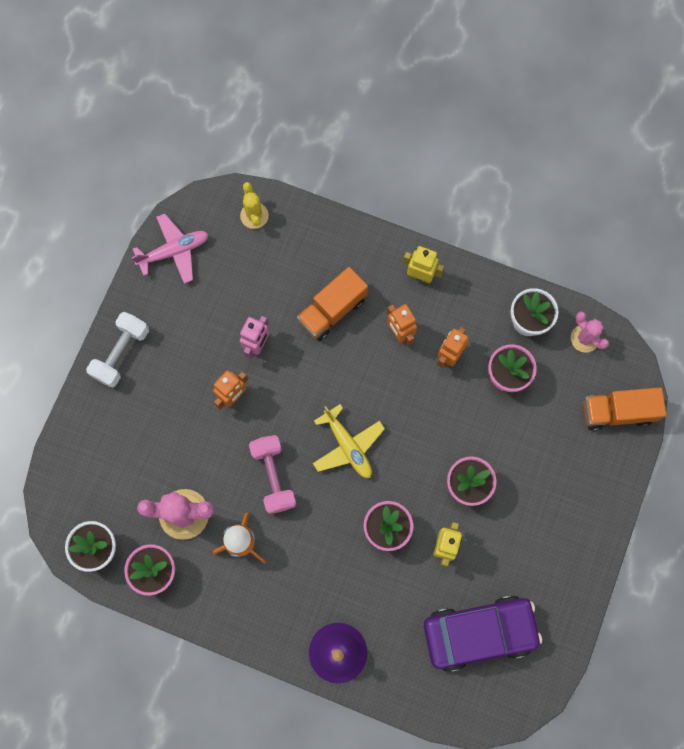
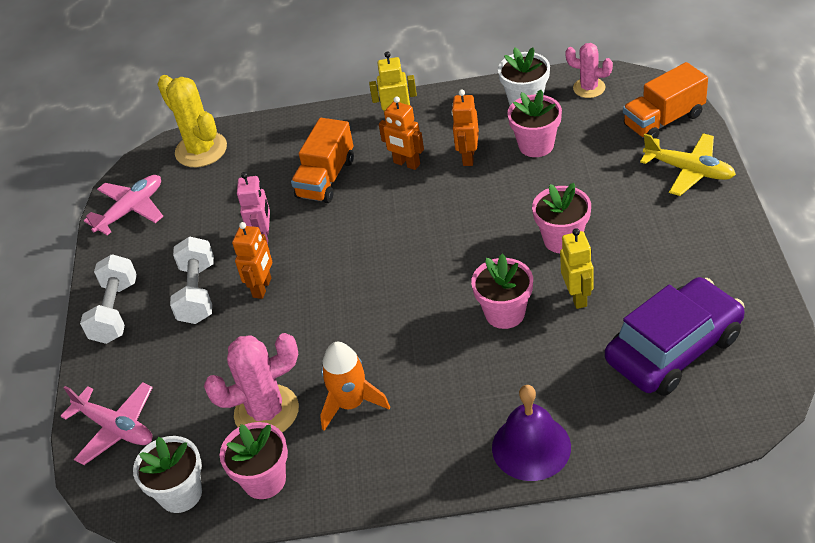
camera: 20 degrees left, 30 degrees down
(80, 465) = (115, 428): none -> pink plane
(186, 372) = (197, 293): none -> white dumbbell
(254, 215) = (201, 150): yellow cactus -> yellow cactus, size x1.66
(273, 476) = (349, 330): pink dumbbell -> none
(348, 446) = (414, 268): yellow plane -> yellow plane (689, 170)

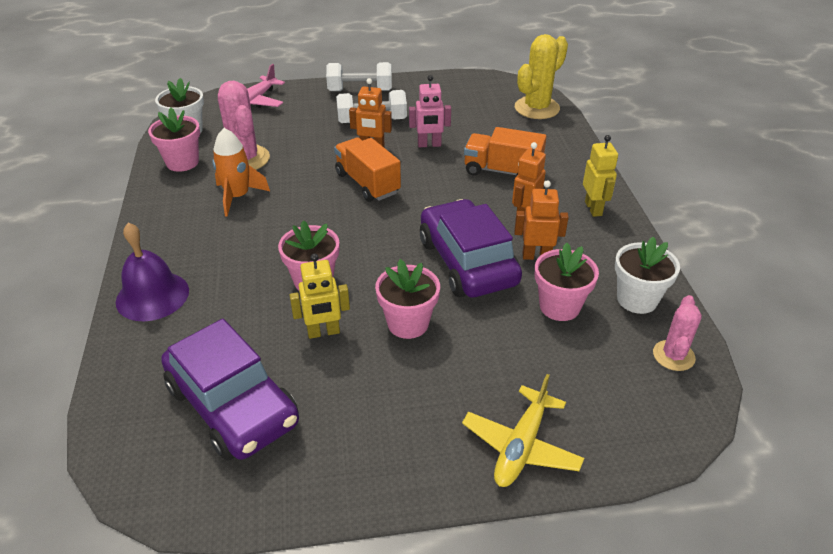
camera: 80 degrees right, 5 degrees down
(131, 210) = (465, 86): pink plane -> none
(476, 202) = (467, 262): none -> purple car
(664, 120) = (620, 427): orange truck -> orange truck (367, 183)

